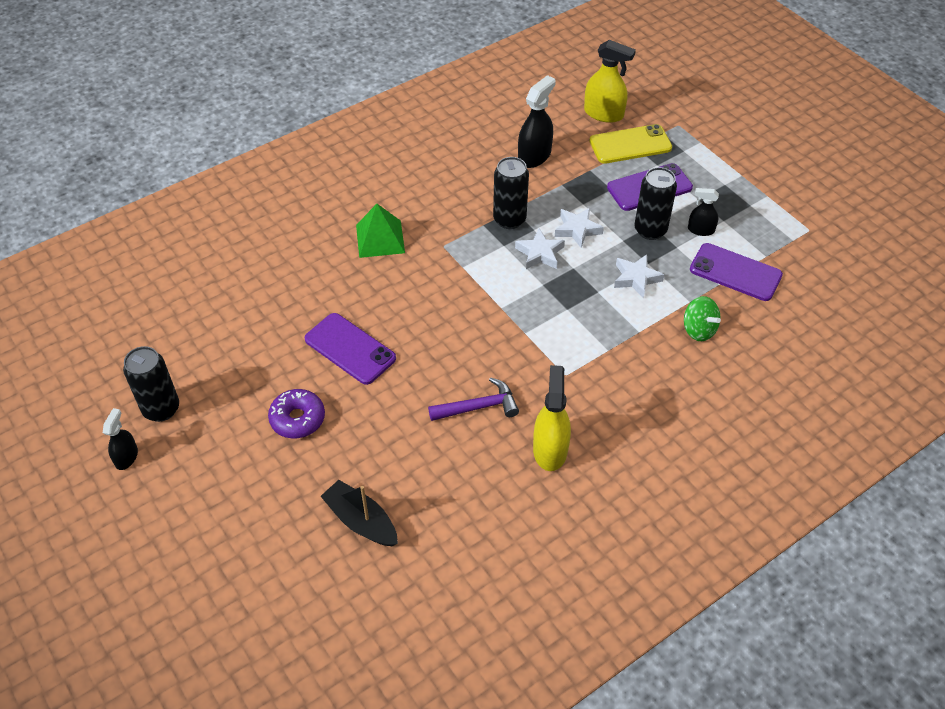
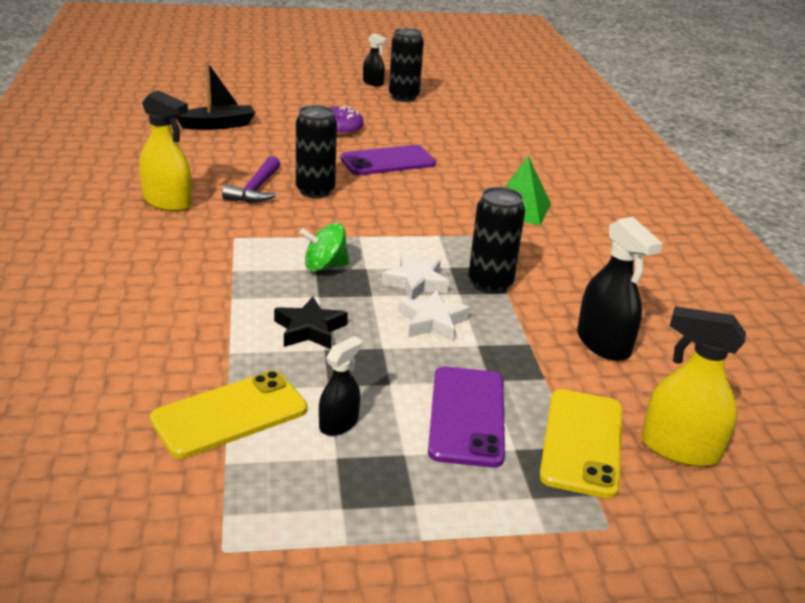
camera: 115 degrees right, 20 degrees down
(603, 114) = (680, 449): yellow spray bottle -> yellow spray bottle turned 60 degrees clockwise
(636, 278) = (309, 329): white star -> black star
(650, 230) = (380, 377): black can -> black can (315, 191)
(698, 330) = (181, 338): green spinning top -> green spinning top (324, 267)
(735, 272) = (230, 414): purple phone -> yellow phone

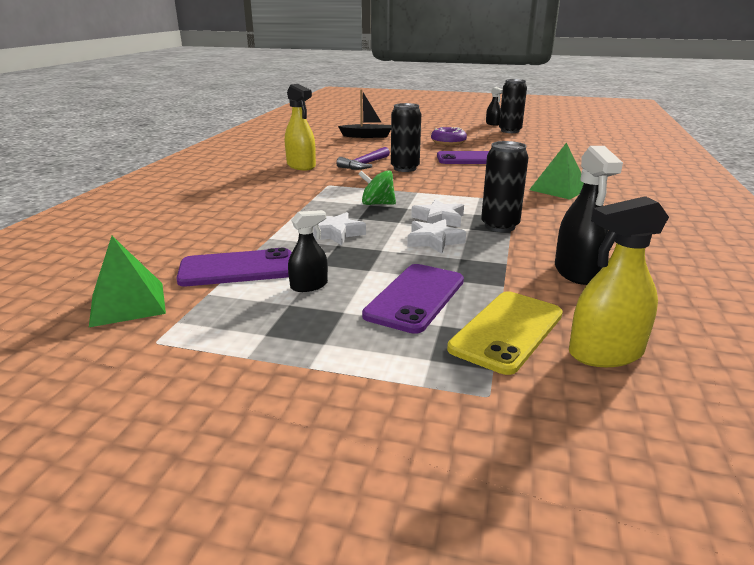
camera: 25 degrees right, 5 degrees down
(135, 502) = (128, 303): none -> green pyramid
(230, 414) = (237, 269): yellow phone -> purple phone
(309, 329) = (336, 233): black star -> white star
(680, 449) = (605, 353): yellow spray bottle -> yellow spray bottle turned 60 degrees counterclockwise

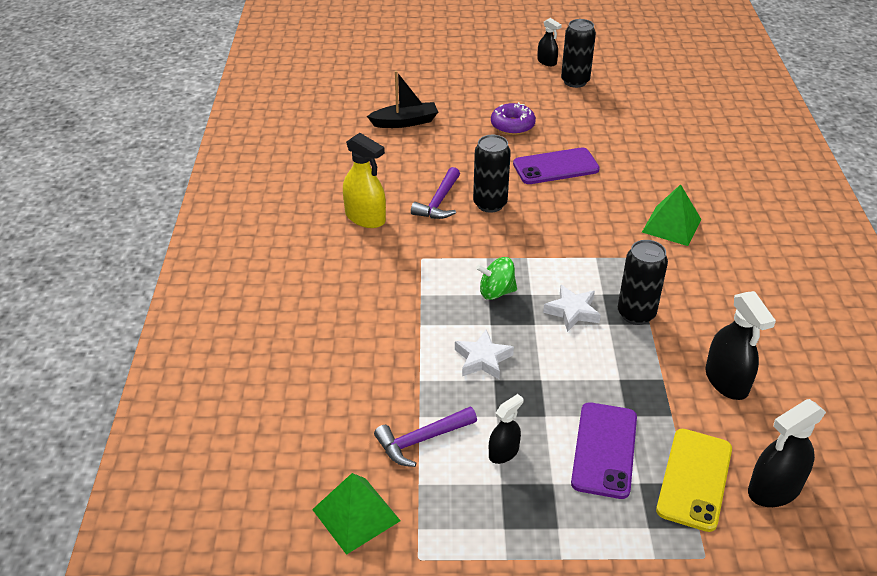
camera: 15 degrees left, 15 degrees up
(237, 269) = (421, 440): purple phone -> purple hammer
(434, 241) = (584, 354): white star -> none
(605, 353) = (774, 489): yellow spray bottle -> black spray bottle

